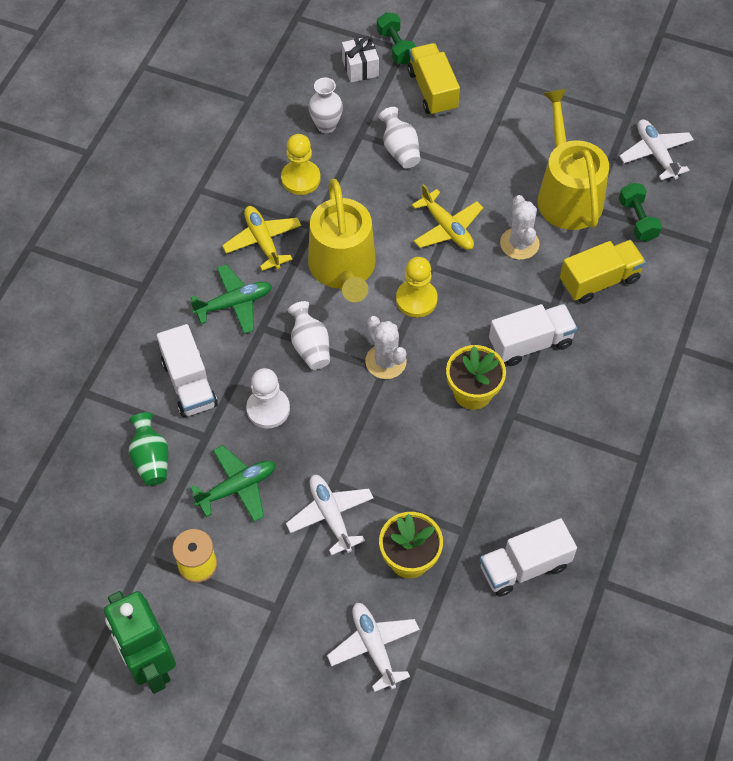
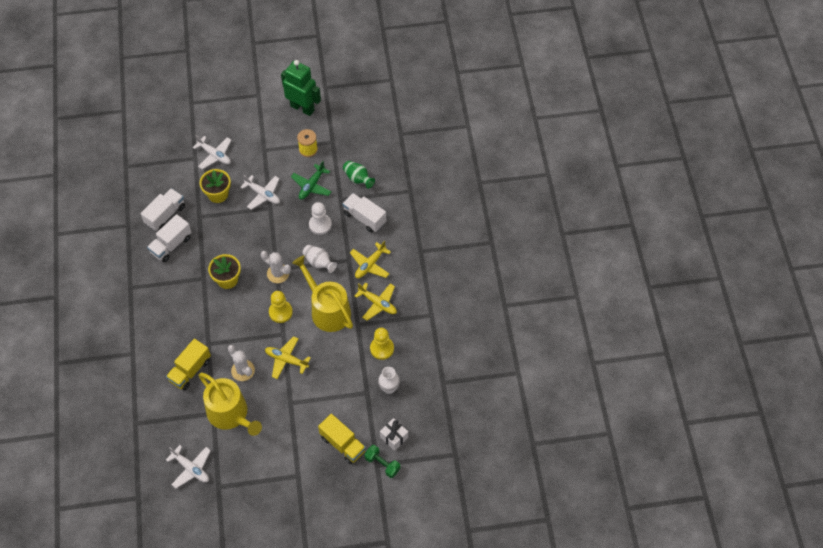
camera: 150 degrees right, 0 degrees up
(234, 303) = (370, 265): green plane -> yellow plane
(400, 149) = (339, 394): white vase -> none
(530, 343) = (211, 318): white truck -> white truck (171, 245)
(637, 220) = (184, 418): green dumbbell -> none

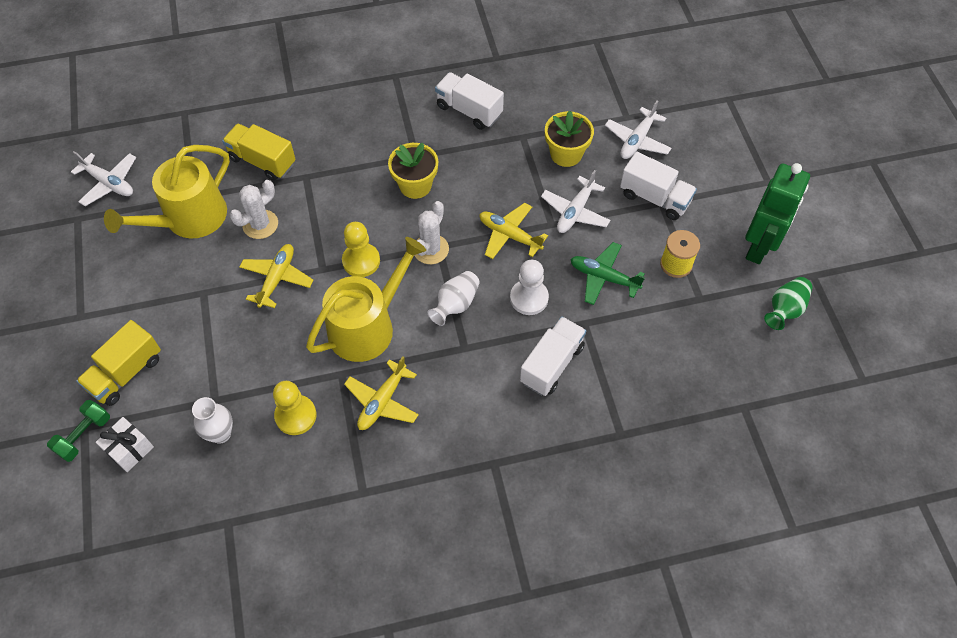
camera: 85 degrees right, 0 degrees up
(165, 215) = (519, 96): white truck -> white truck (654, 198)
(191, 468) = (109, 183): white plane -> white plane turned 90 degrees counterclockwise
(358, 179) = (631, 346): green vase -> green vase (785, 309)
(370, 265) = (458, 382): yellow plane -> yellow plane (509, 235)

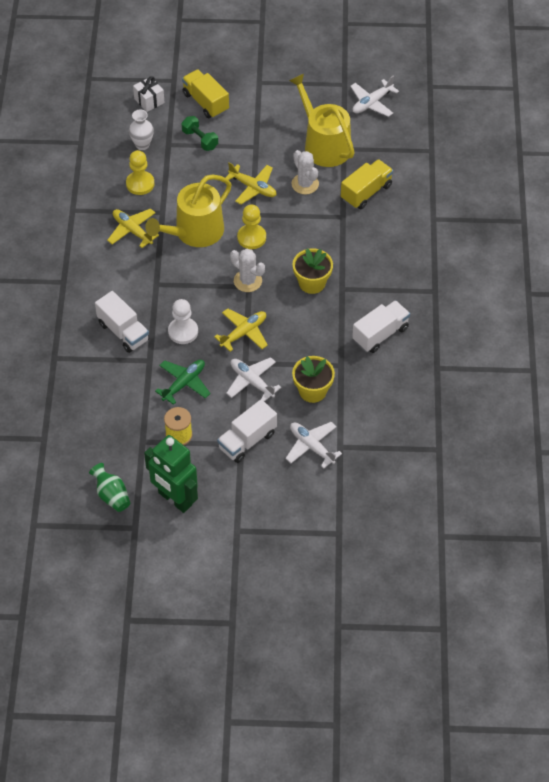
camera: 105 degrees right, 5 degrees down
(84, 436) = (167, 80): green dumbbell -> green dumbbell (200, 139)
(367, 326) = (194, 232): yellow watering can -> yellow watering can turned 75 degrees clockwise
(455, 304) = (194, 286): white vase -> none

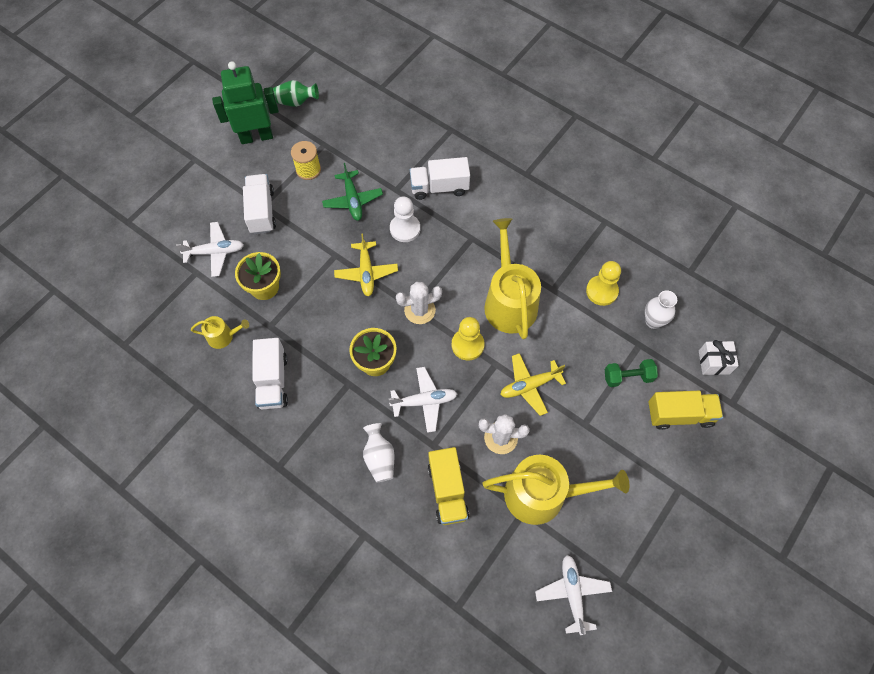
camera: 125 degrees right, 10 degrees up
(132, 231) = (547, 253): yellow plane -> none
(252, 381) = (313, 248): white plane -> white plane (424, 401)
(375, 389) = (223, 336): none -> yellow watering can
(377, 240) = (379, 458): none -> white vase

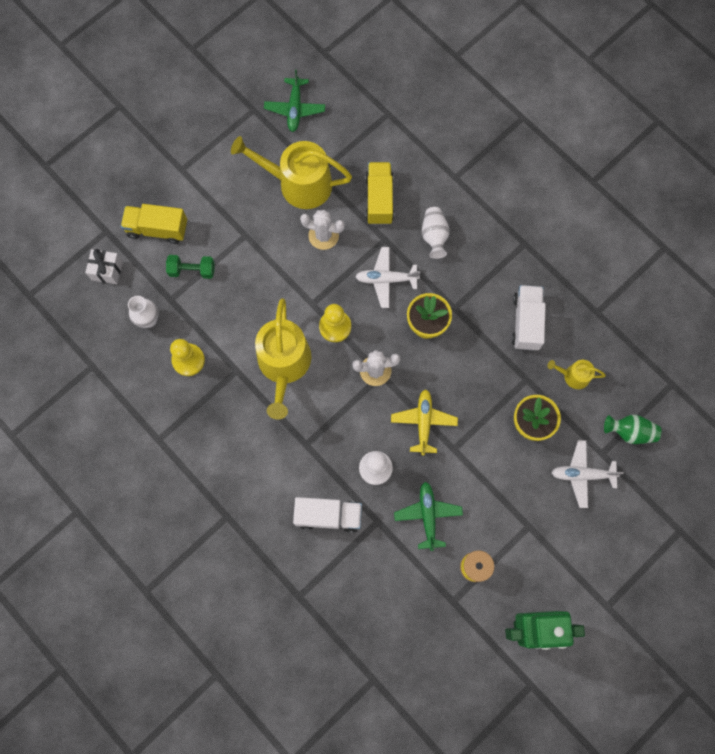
camera: 170 degrees left, 10 degrees up
(262, 211) = (530, 518): white truck -> none
(295, 102) = (482, 675): green vase -> green vase (629, 432)
(529, 386) = (285, 277): yellow plane -> none
(572, 593) = (295, 109): white plane -> green plane

